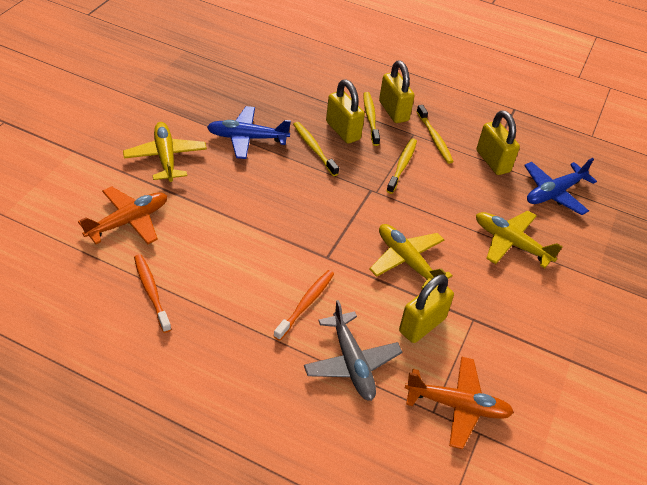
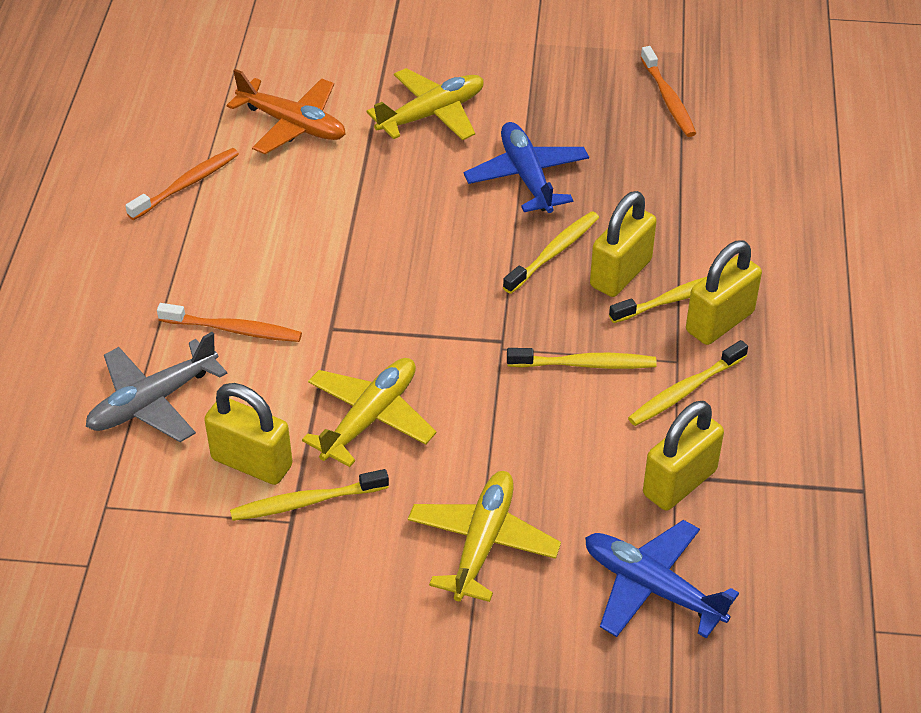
camera: 75 degrees right, 0 degrees up
(219, 68) = (668, 99): none -> orange toothbrush
(457, 405) = (124, 532): orange plane -> none
(461, 308) = (306, 502): none -> yellow toothbrush

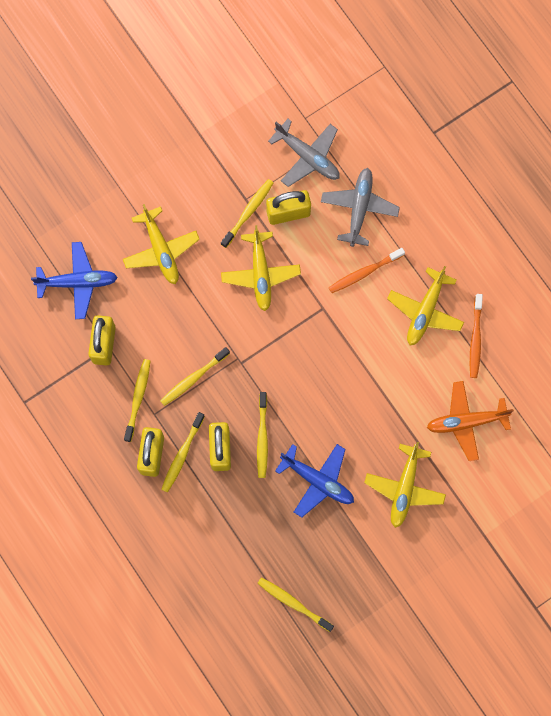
camera: 140 degrees right, 30 degrees up
(144, 512) = (308, 157): none -> grey plane
(209, 245) = (425, 311): none -> yellow plane
(668, 99) = (293, 603): orange toothbrush -> yellow toothbrush

